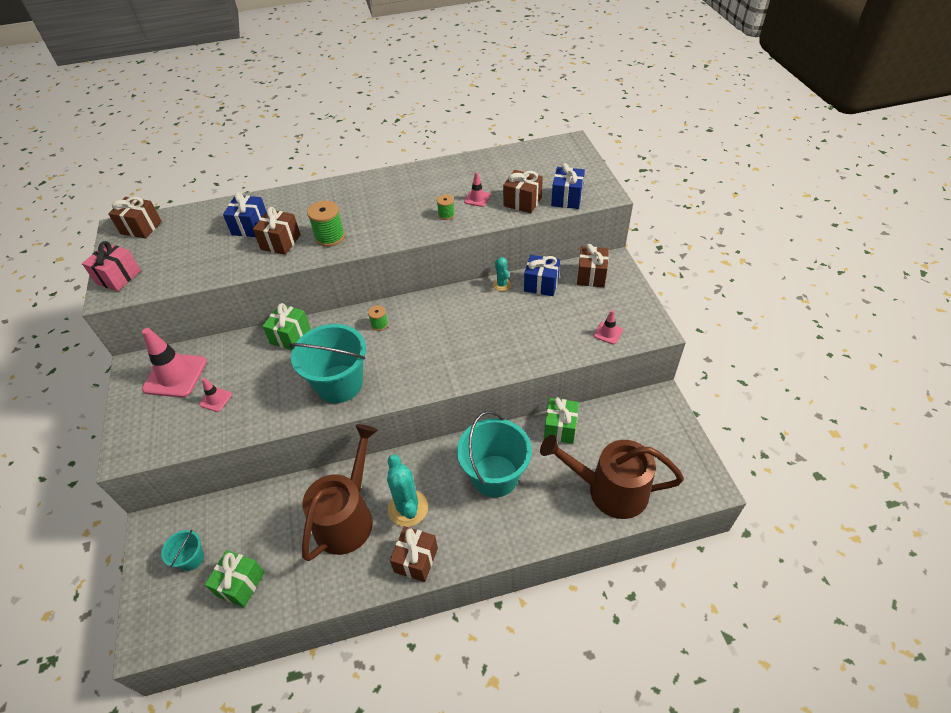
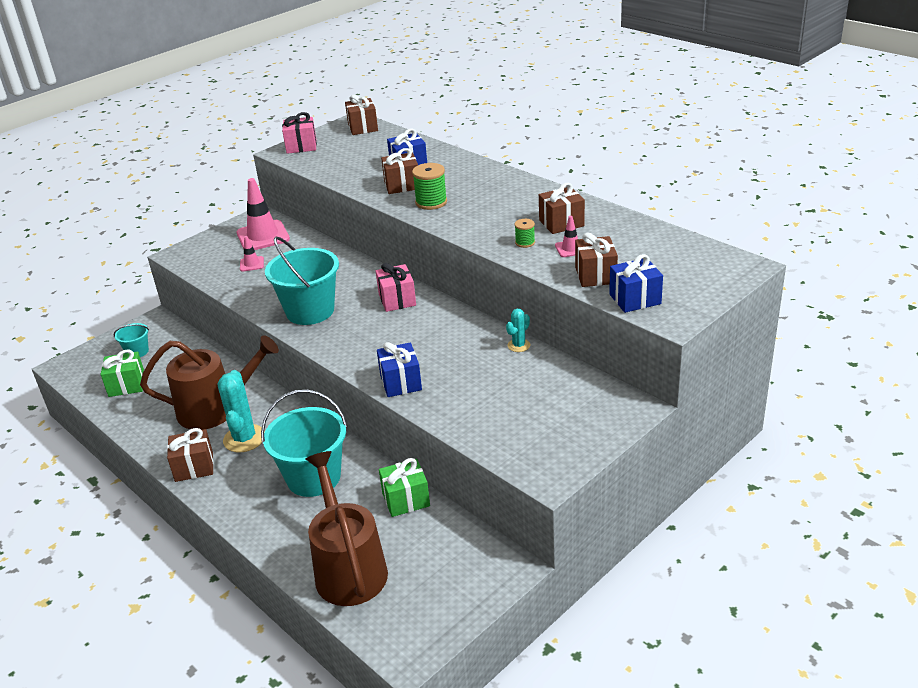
camera: 60 degrees right, 15 degrees down
(290, 336) = (345, 264): green gift -> none
(379, 324) = (397, 300): green spool -> pink gift
(408, 508) = (244, 438): turquoise cactus -> turquoise cactus turned 45 degrees counterclockwise
(541, 284) = (544, 370): blue gift -> blue gift (400, 382)
(591, 276) = (595, 399): brown gift -> brown gift (561, 223)
(608, 333) = (512, 444): pink traffic cone -> none

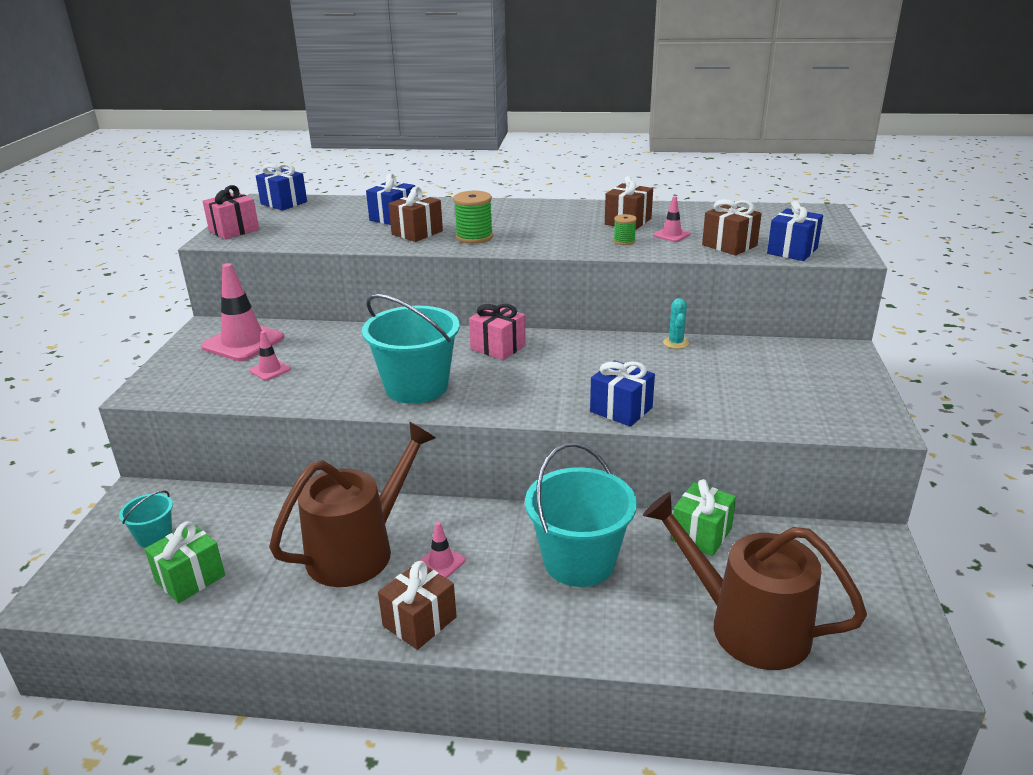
camera: 40 degrees left, 5 degrees down
(244, 438) = (441, 562): turquoise cactus -> pink traffic cone
(363, 127) = (284, 203): brown gift -> blue gift

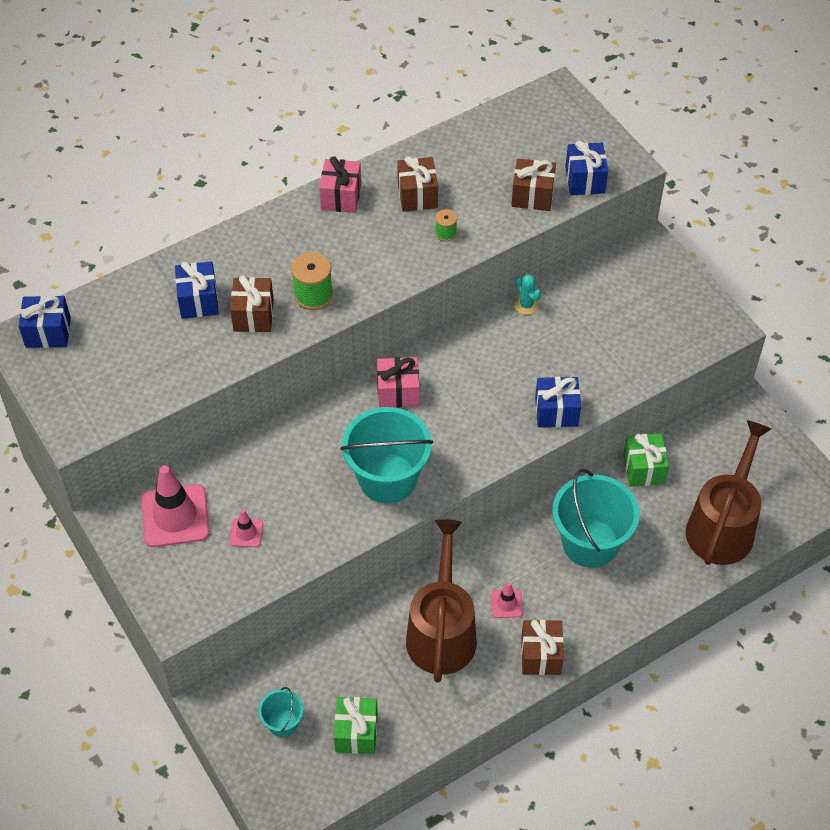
camera: 40 degrees left, 25 degrees up
(234, 230) = (69, 408): pink gift -> pink gift (341, 197)
(671, 235) = (474, 201): pink traffic cone -> none
(747, 626) = (723, 526): brown watering can -> brown watering can turned 120 degrees clockwise

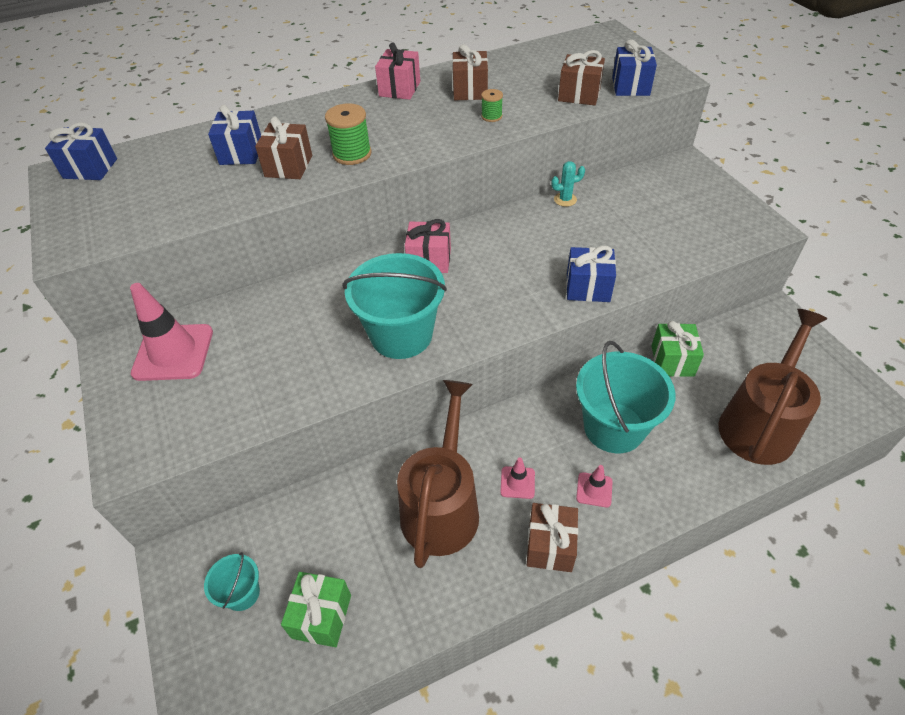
camera: 10 degrees right, 5 degrees down
(246, 533) = (239, 375): pink traffic cone -> pink traffic cone (594, 490)
(526, 305) = (565, 199): turquoise cactus -> turquoise cactus turned 75 degrees counterclockwise

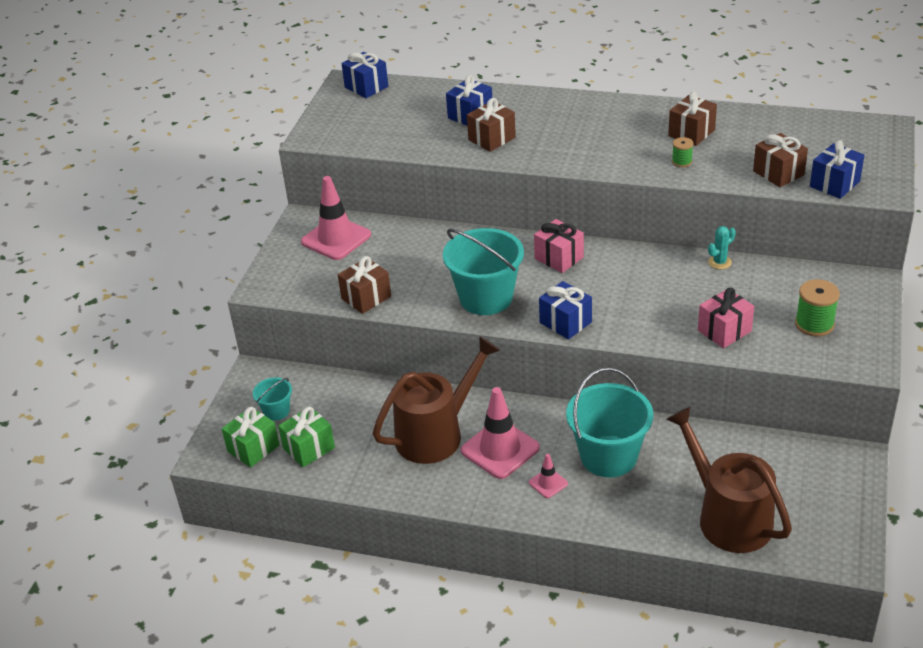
camera: 40 degrees right, 10 degrees down
(352, 154) = (544, 148): green spool -> green spool (814, 324)
(400, 89) = (637, 109): pink gift -> pink gift (724, 331)
(517, 482) = (500, 449): pink traffic cone -> pink traffic cone, size x2.07
(550, 546) = (481, 495): brown gift -> brown gift (366, 297)
(565, 199) = (719, 262): turquoise cactus -> turquoise cactus turned 60 degrees counterclockwise
(588, 287) = (655, 333): blue gift -> blue gift (565, 322)
(672, 361) = (712, 440): green gift -> green gift (253, 448)
(759, 424) = (728, 517): brown watering can -> brown watering can turned 105 degrees counterclockwise

